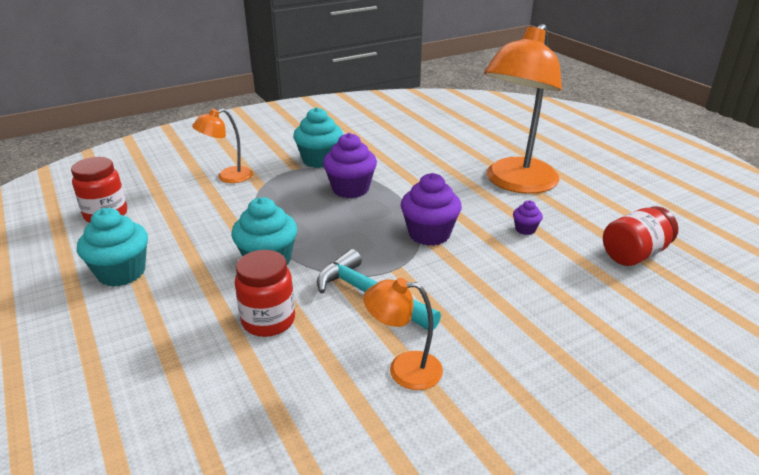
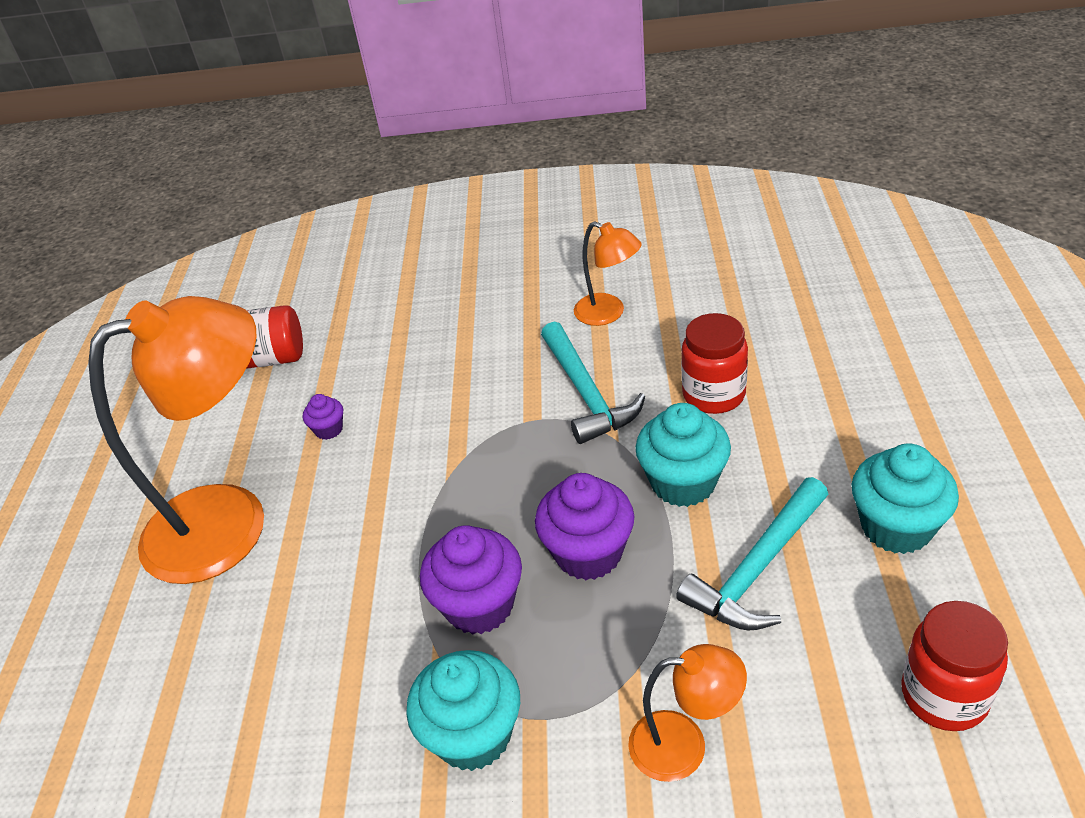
camera: 145 degrees left, 10 degrees up
(207, 235) = (758, 568): none -> turquoise hammer
(429, 234) = (448, 461): purple cupcake -> purple cupcake (588, 553)

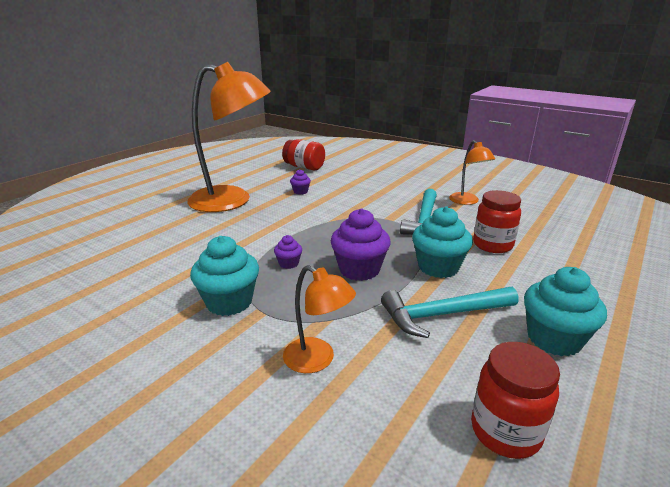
camera: 30 degrees right, 15 degrees down
(479, 605) = (288, 263): purple cupcake -> purple cupcake, size x0.49

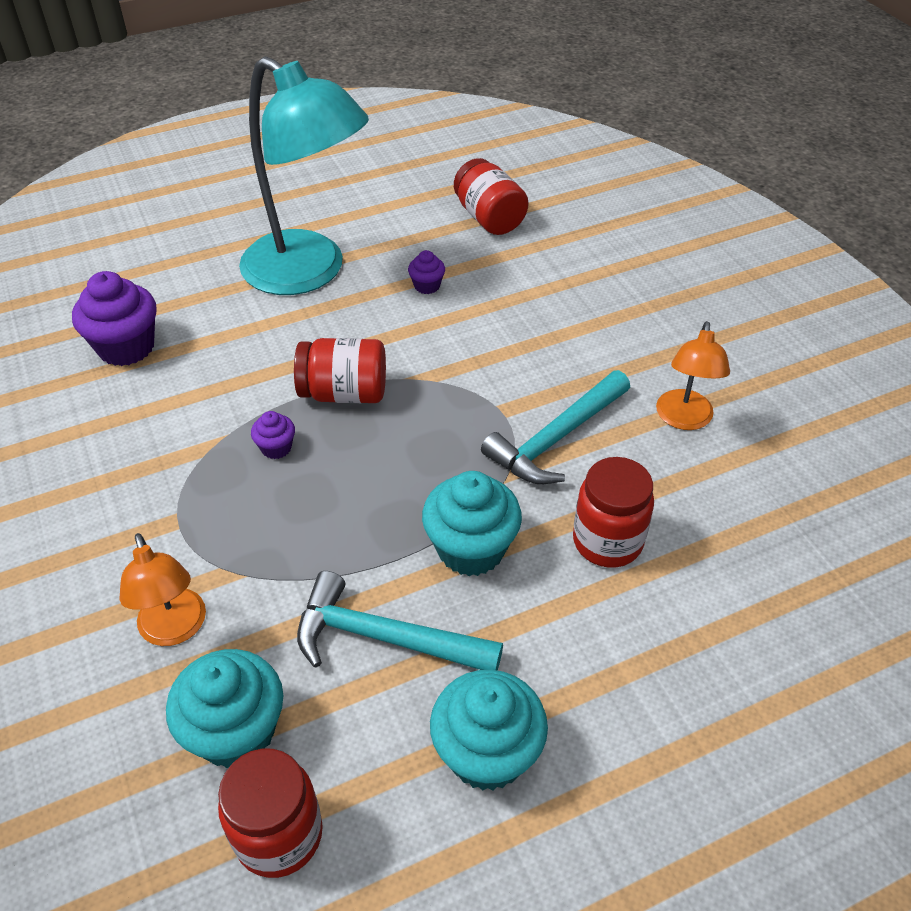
camera: 30 degrees right, 20 degrees up
(229, 302) = (154, 487): turquoise cupcake -> turquoise cupcake (236, 731)
(232, 201) = (309, 273): orange lamp -> turquoise lamp
(302, 234) = (344, 393): none -> red jar
(359, 269) = (356, 502): purple cupcake -> purple cupcake (126, 347)

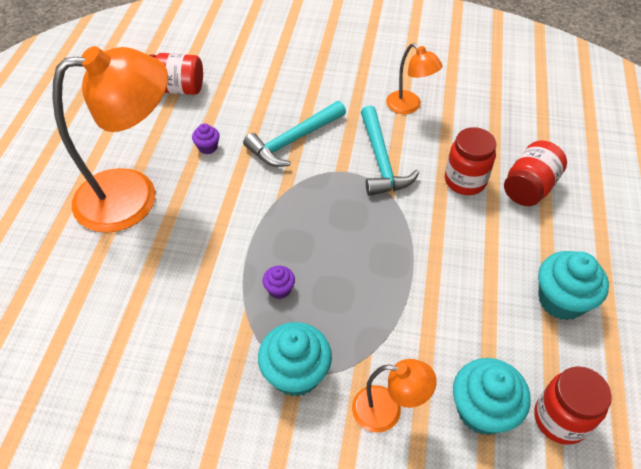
camera: 55 degrees left, 5 degrees up
(126, 347) = (102, 332): purple cupcake -> none
(309, 273) = (133, 196): turquoise lamp -> orange lamp
(344, 393) = (263, 233): red jar -> red jar (529, 187)
(385, 638) = (463, 307): turquoise hammer -> turquoise hammer (294, 140)
(471, 549) = (429, 237): turquoise cupcake -> turquoise cupcake (296, 373)

